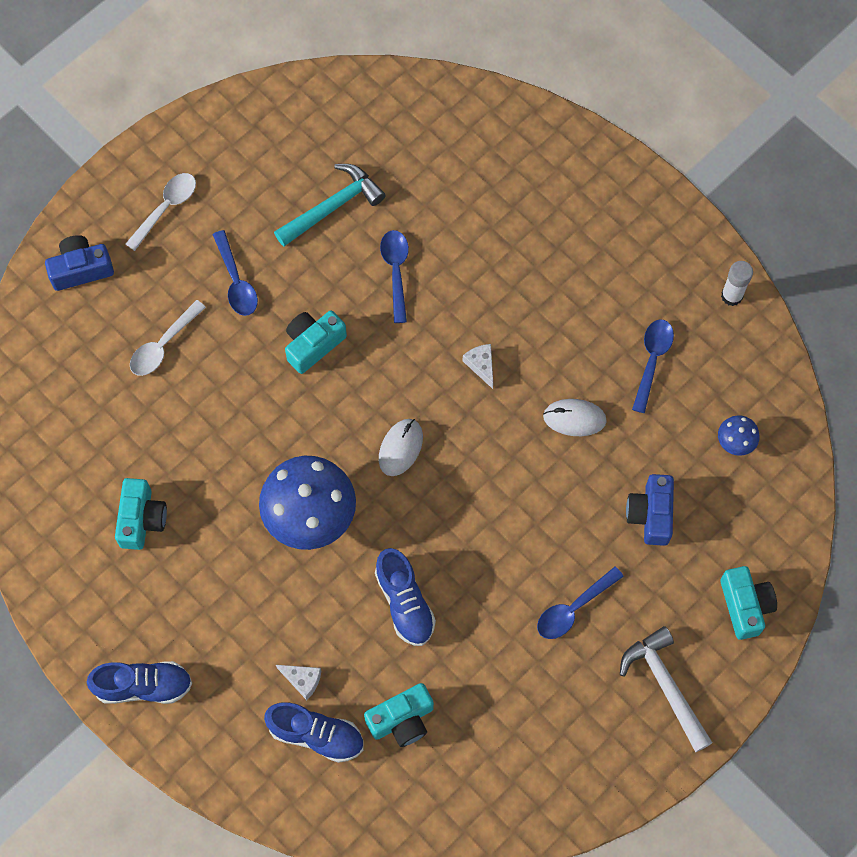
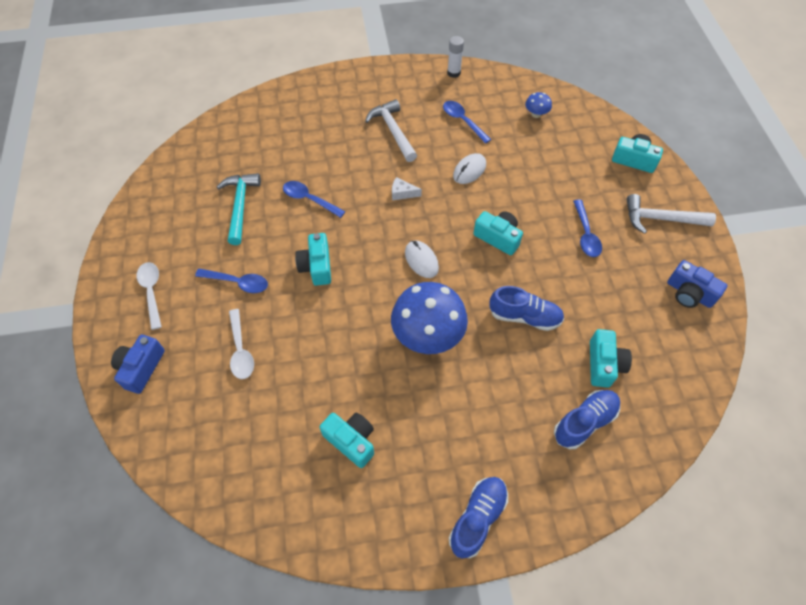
camera: 55 degrees left, 10 degrees down
(302, 680) = (540, 407): white cheese -> none
(494, 512) = (498, 237): none -> turquoise camera
(570, 290) = (393, 131): none -> white hammer
(650, 514) = (552, 169): blue camera -> blue camera (689, 293)

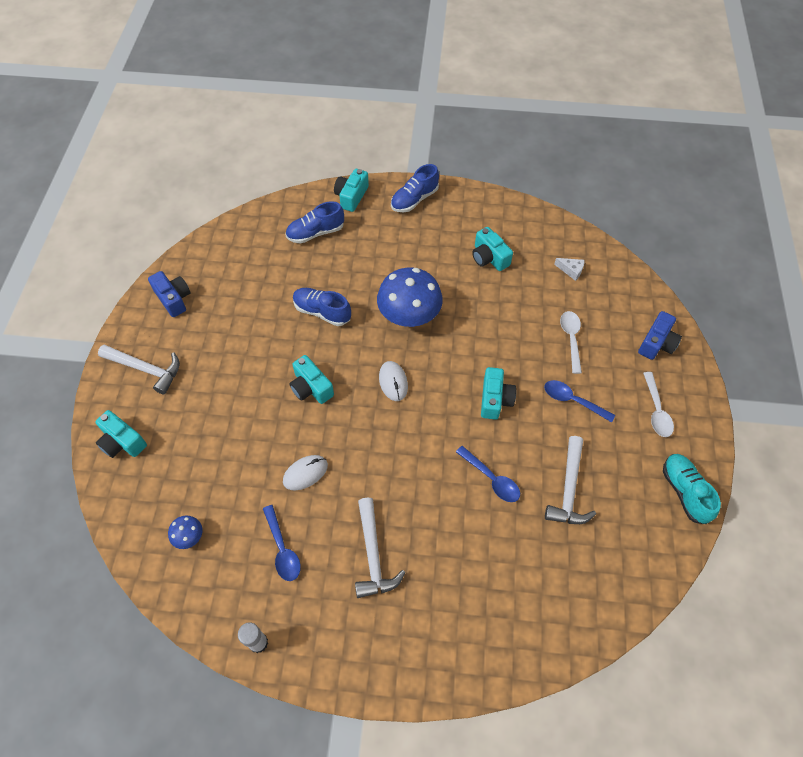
camera: 165 degrees left, 0 degrees up
(135, 225) = (684, 492): none -> turquoise shoe
(240, 206) = (569, 489): turquoise hammer -> white hammer
(402, 193) = (388, 462): white cheese -> white cheese (571, 270)
(585, 234) = (226, 371): blue spoon -> none
(604, 364) = (279, 264): turquoise camera -> turquoise camera (351, 196)

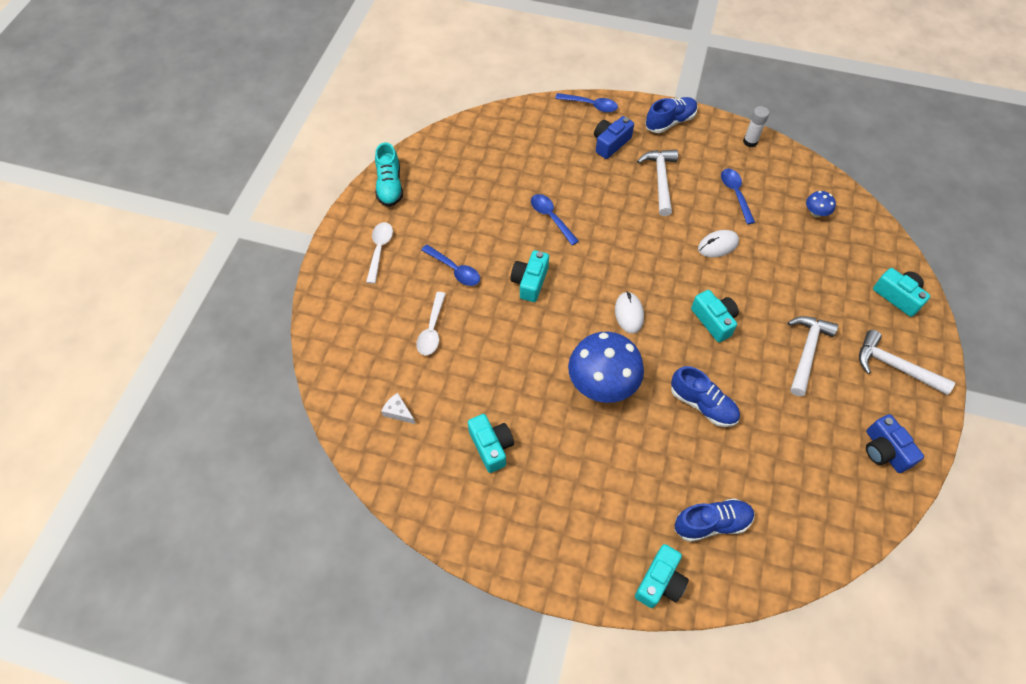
camera: 170 degrees left, 0 degrees up
(414, 199) = (570, 560): blue shoe -> blue shoe (670, 122)
(479, 675) = (590, 105): none -> blue spoon
(569, 489) = (486, 201): white hammer -> white hammer (806, 351)
(657, 343) = (345, 311): blue camera -> blue camera (610, 143)

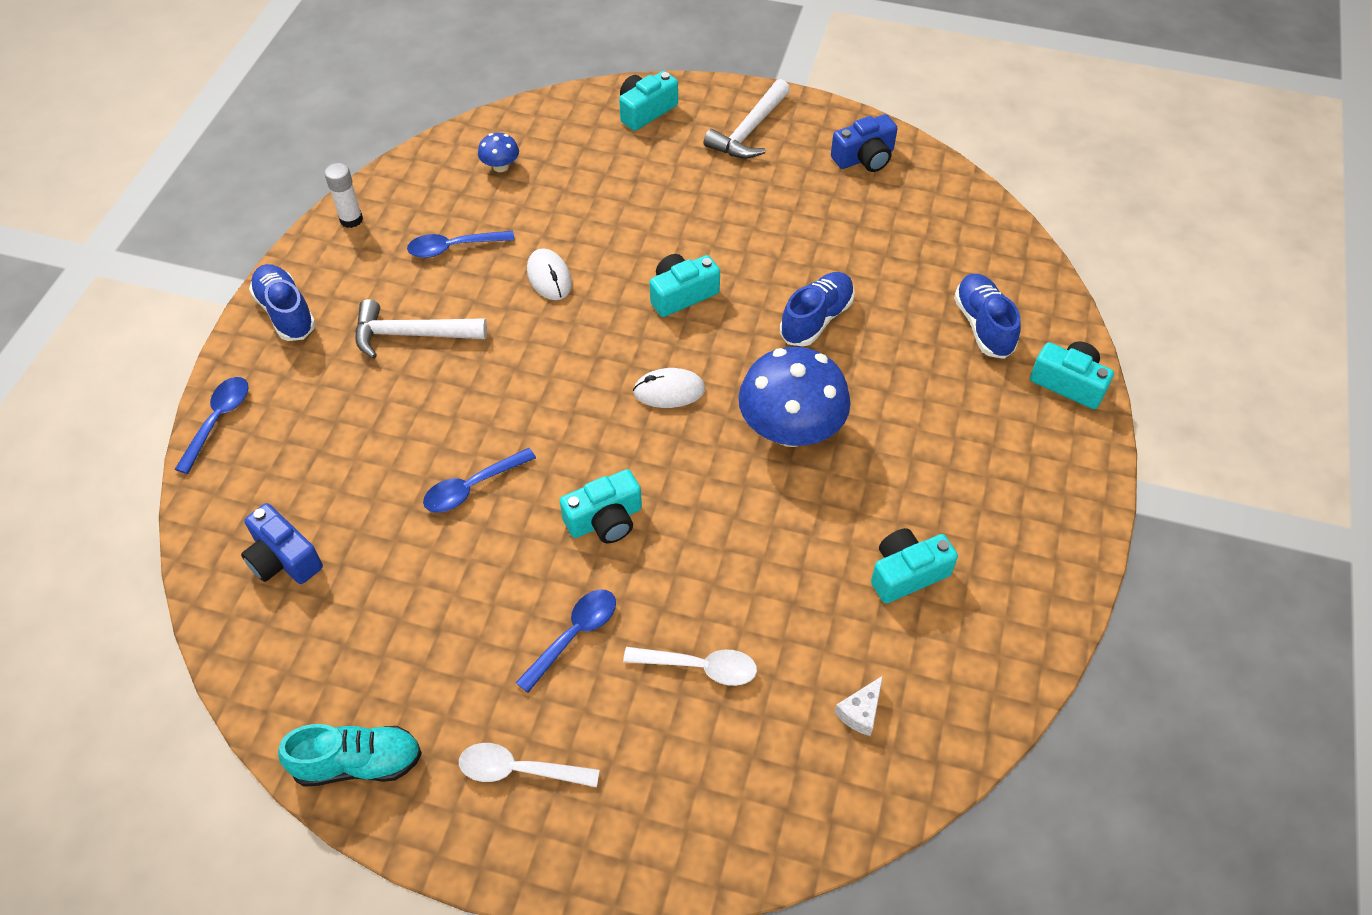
camera: 90 degrees left, 5 degrees down
(530, 282) = (605, 520): turquoise camera -> turquoise camera turned 45 degrees counterclockwise
(610, 143) = (317, 396): blue camera -> blue camera (283, 559)
(806, 351) = (730, 206): white hammer -> none

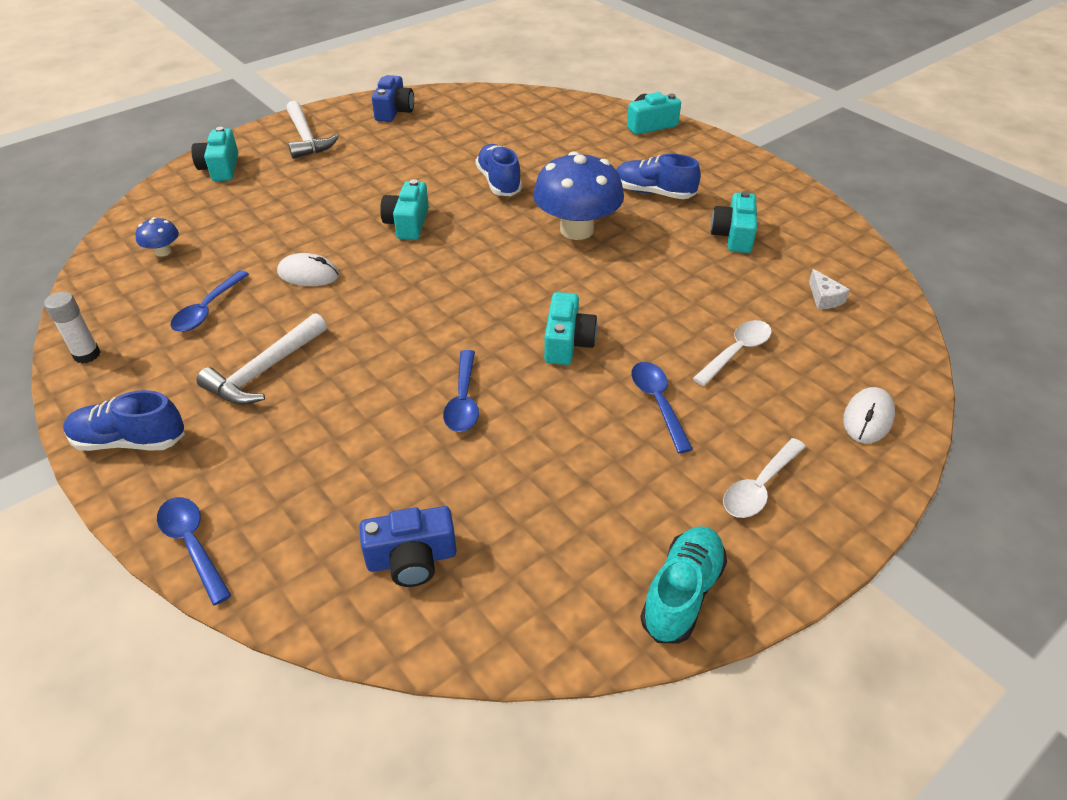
camera: 55 degrees left, 10 degrees down
(669, 391) = (485, 265): white mouse -> white mouse (867, 418)
(983, 326) = (577, 131): blue shoe -> blue shoe (654, 193)

